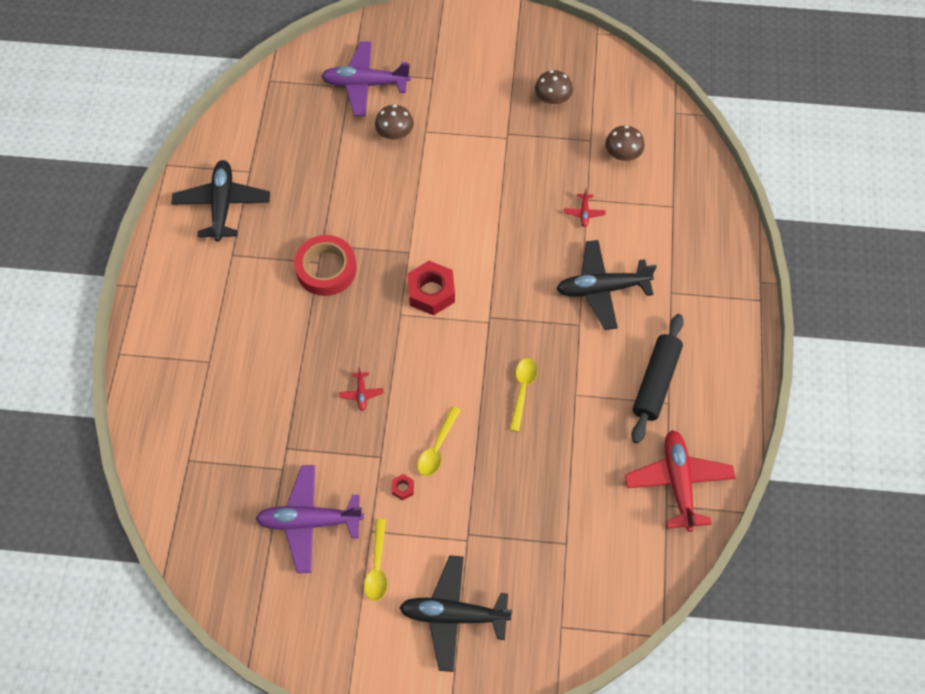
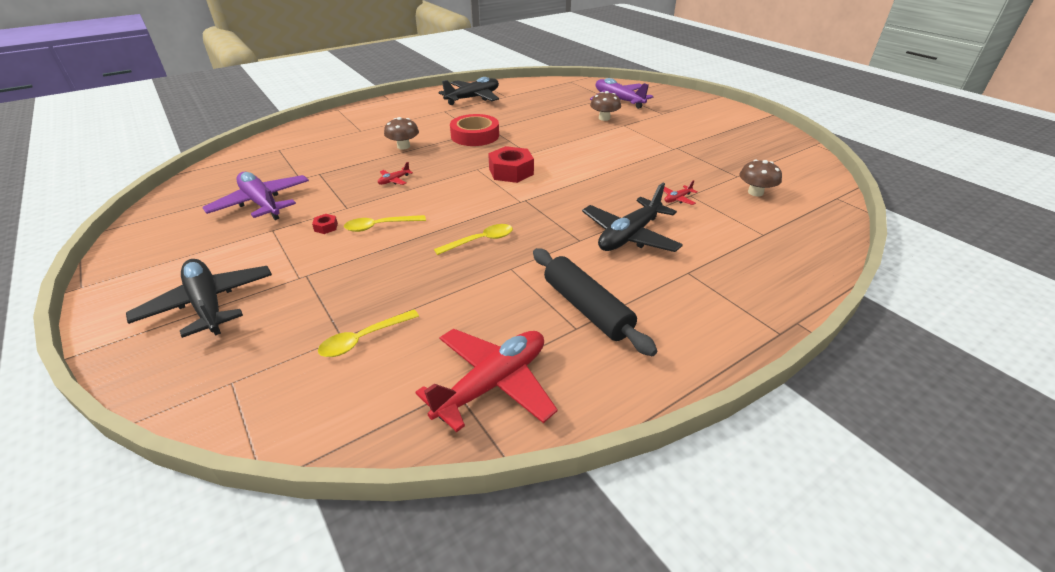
camera: 50 degrees right, 25 degrees down
(377, 566) = (238, 246): yellow spoon -> yellow spoon (363, 339)
(552, 99) = (734, 150): brown mushroom -> brown mushroom (403, 146)
(602, 289) = (629, 236): black plane -> black plane turned 90 degrees counterclockwise
(656, 382) = (586, 308): black rolling pin -> black rolling pin turned 75 degrees clockwise

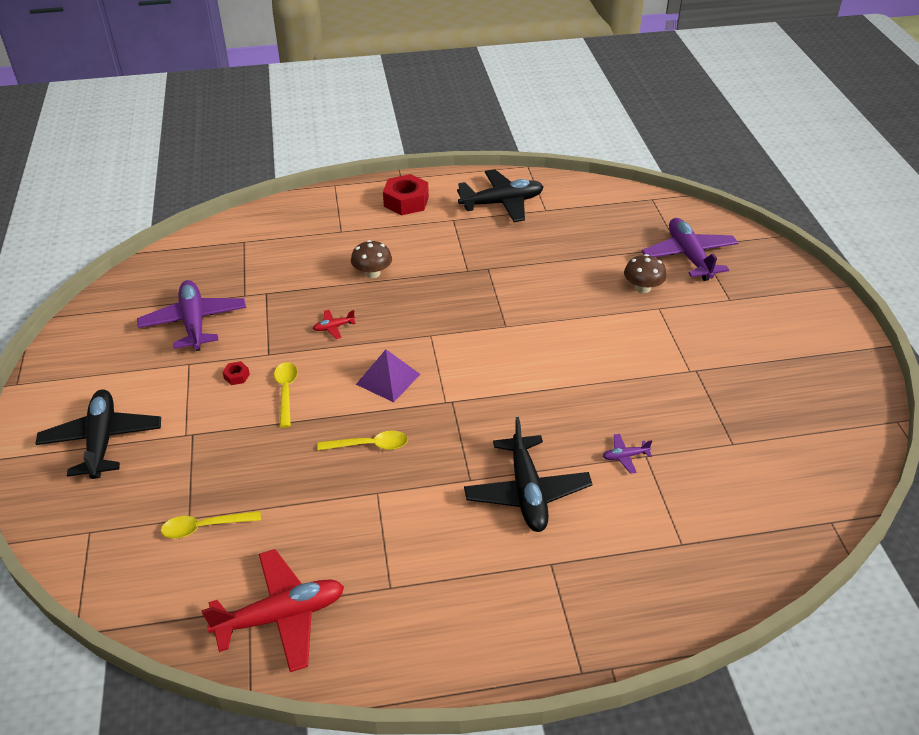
camera: 25 degrees right, 5 degrees up
(380, 226) = (286, 392): yellow spoon -> yellow spoon turned 75 degrees clockwise
(463, 199) = (388, 379): none -> purple pyramid
(475, 136) = (462, 276): red tape -> none
(511, 172) = (465, 351): red nut -> red nut (406, 201)
(586, 308) = (415, 569): black rolling pin -> none
(629, 236) = (527, 492): black plane -> black plane turned 75 degrees counterclockwise
(677, 199) = (625, 456): red plane -> purple plane
(755, 192) = (731, 478): brown mushroom -> none

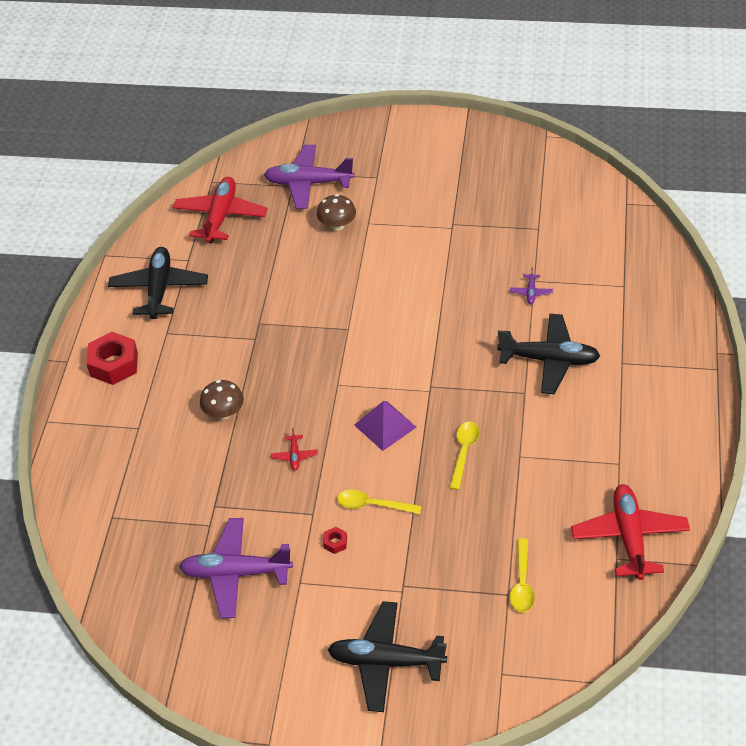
camera: 70 degrees left, 5 degrees up
(610, 214) = (220, 216): none -> red plane

